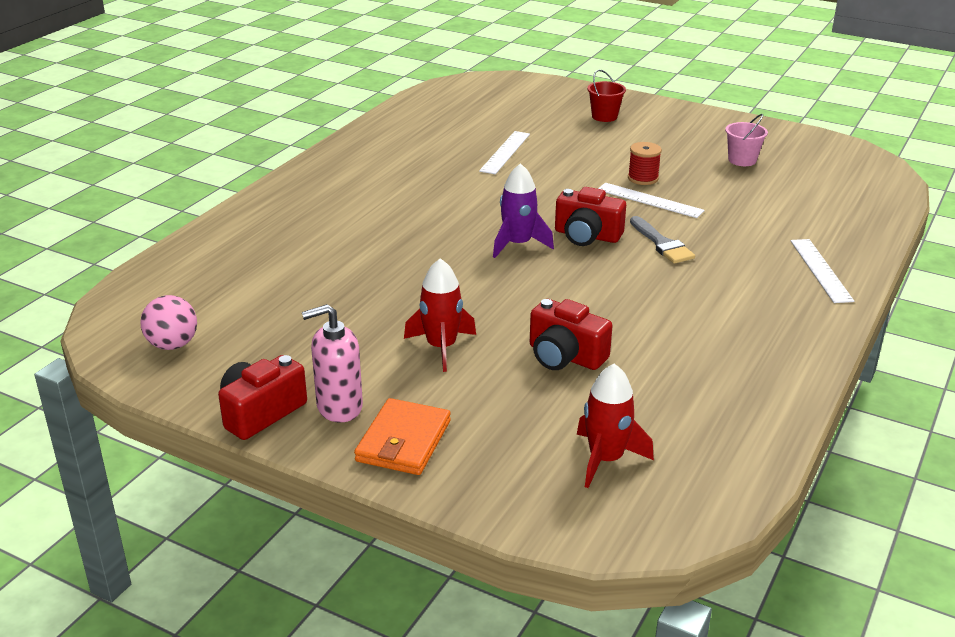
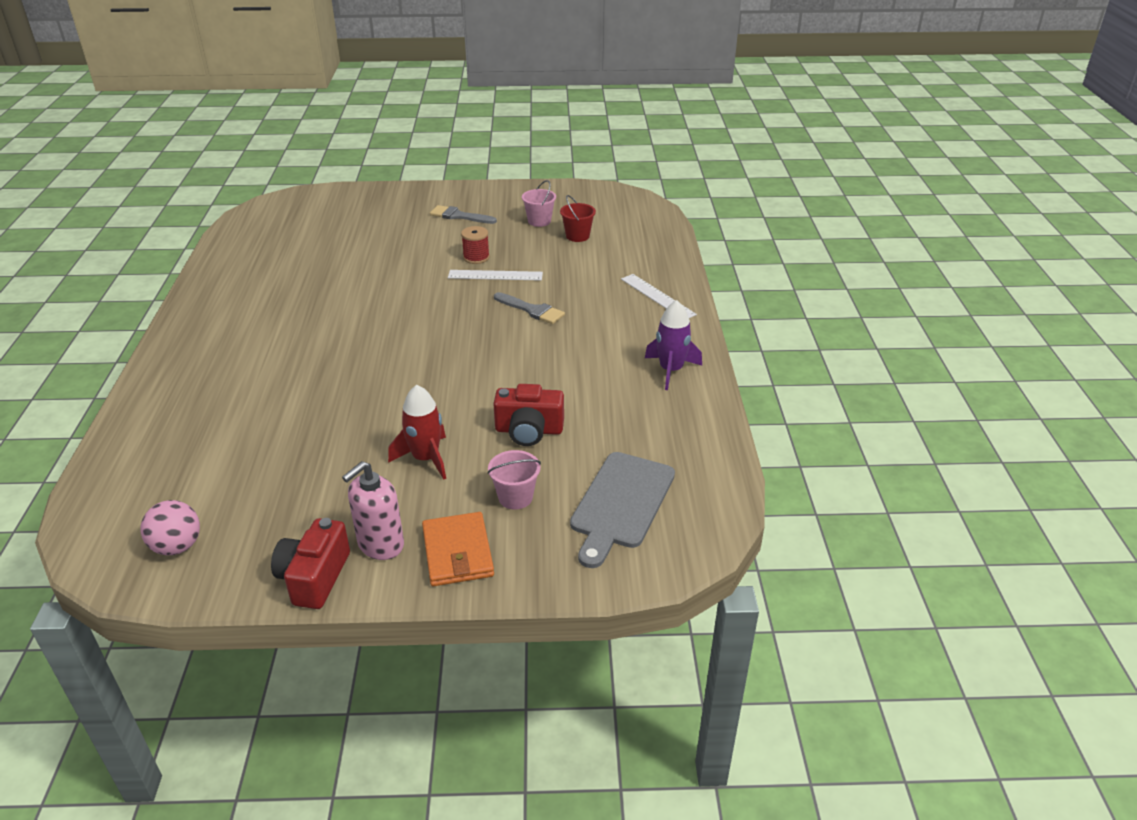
camera: 30 degrees left, 5 degrees up
(500, 413) = (515, 497): none -> pink bucket
(505, 152) = (346, 265): white ruler -> none
(518, 244) = (419, 346): purple rocket -> purple rocket (670, 370)
(587, 236) = (469, 321): red camera -> none
(604, 116) = (405, 210): red bucket -> red bucket (577, 236)
(606, 459) = (621, 504): red rocket -> grey cutting board
(656, 135) = (459, 216): none -> grey brush

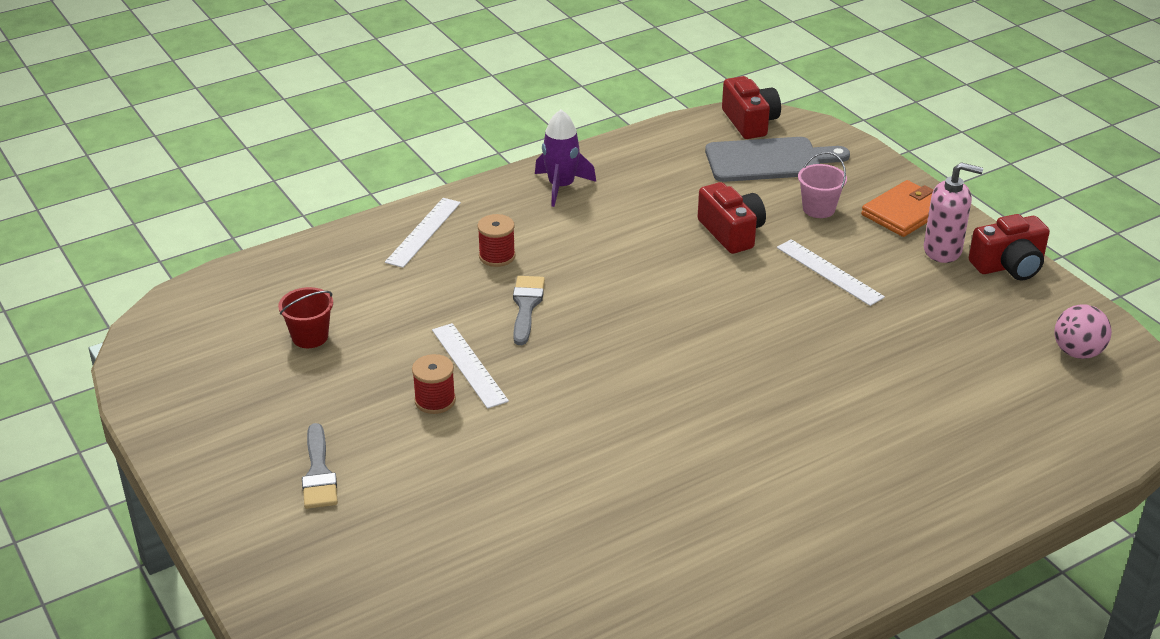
camera: 120 degrees left, 0 degrees up
(425, 458) = (829, 272): red rocket -> white ruler
(539, 221) = (285, 386): pink bucket -> none
(600, 315) = (497, 256): none -> red spool
(703, 524) = (750, 122): none -> red camera

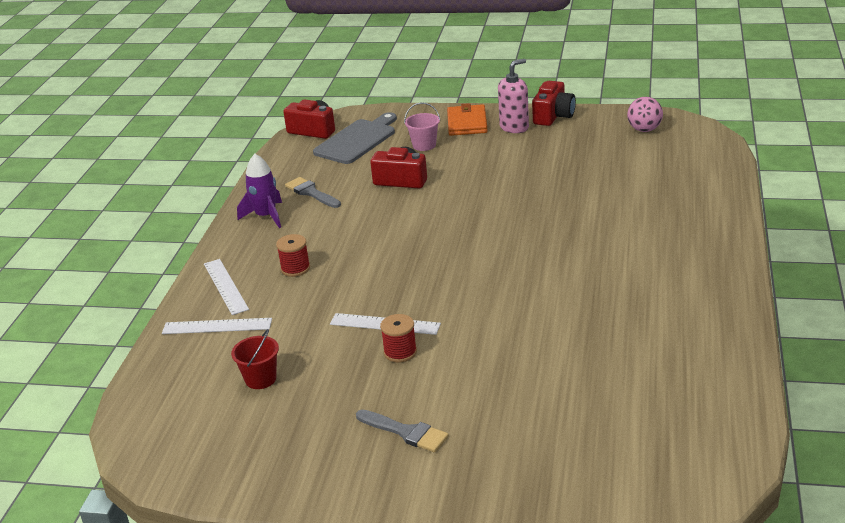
camera: 45 degrees left, 5 degrees down
(526, 306) = (360, 278): grey brush -> grey brush (311, 193)
(829, 272) = (482, 166): white ruler -> white ruler (217, 326)

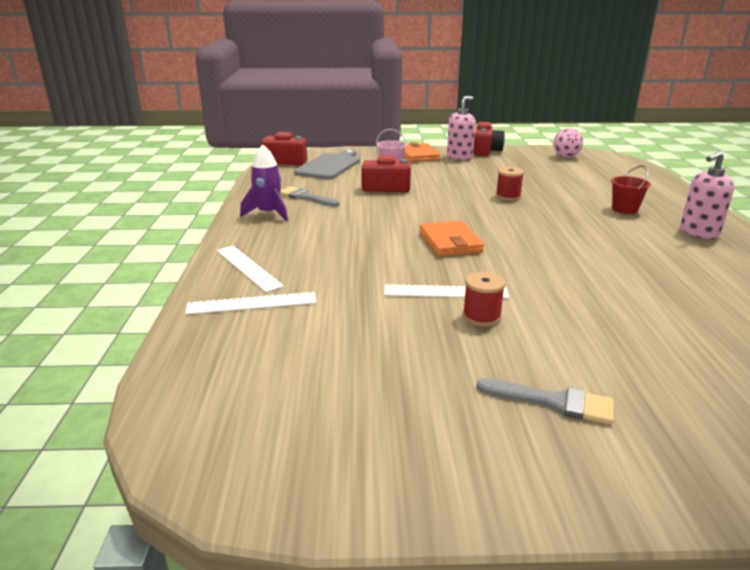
camera: 15 degrees left, 5 degrees down
(260, 379) = (329, 354): red bucket -> red bucket (624, 209)
(295, 268) = (319, 250): red spool -> red spool (508, 196)
(423, 264) = (450, 242): none -> orange wallet
(690, 263) = (698, 232): none -> pink soap dispenser

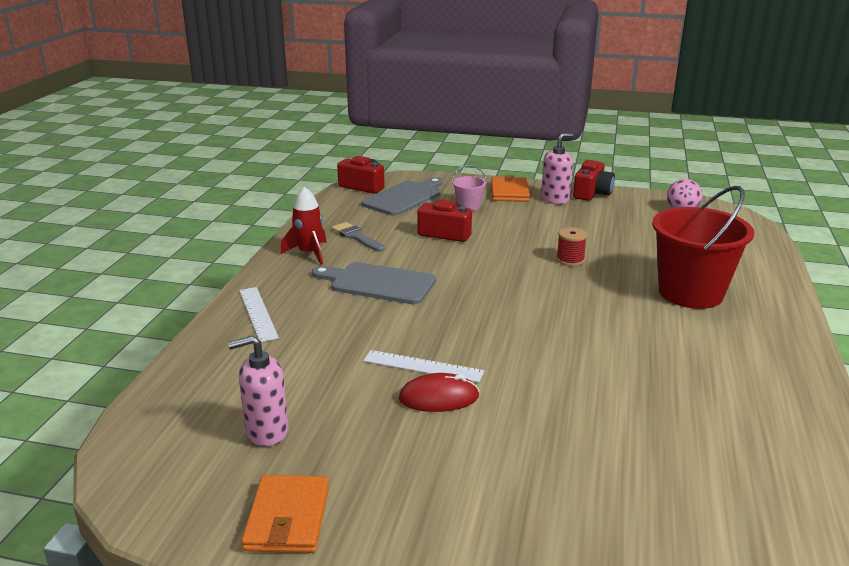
camera: 15 degrees right, 0 degrees up
(252, 303) = (242, 352): white ruler -> none
(269, 214) = (309, 253): purple rocket -> red rocket
(352, 230) = (378, 283): none -> grey cutting board
(450, 242) = (466, 310): orange wallet -> orange wallet (287, 518)
(481, 316) = (438, 397): red spool -> red mouse
(553, 402) = (442, 490): grey brush -> none
(624, 209) = (690, 293): red bucket -> red bucket, size x2.25
(698, 232) = (750, 334): pink soap dispenser -> pink soap dispenser (266, 431)

